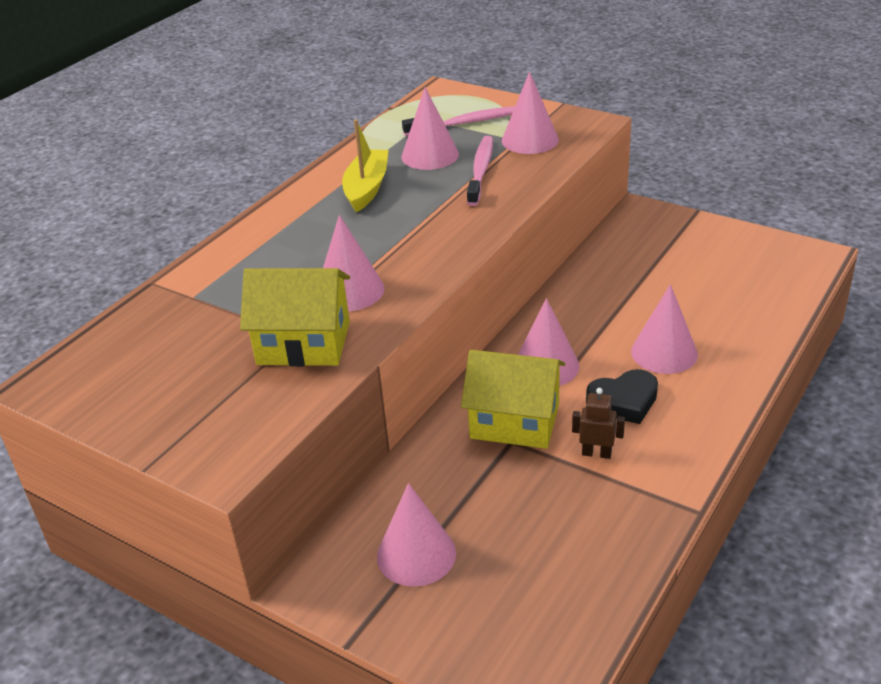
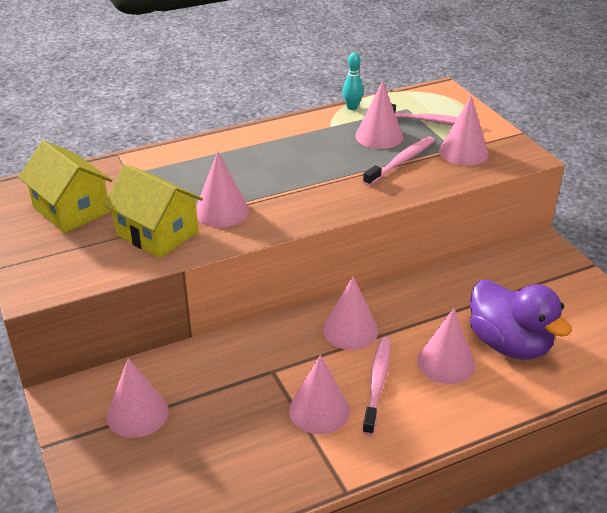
camera: 30 degrees right, 0 degrees up
(367, 188) = (310, 143): yellow boat -> none
(369, 138) = (352, 107): none -> turquoise bowling pin
(515, 421) = (289, 358): yellow house -> yellow house (71, 210)
(596, 453) = (319, 410): brown robot -> pink cone
(623, 401) = (377, 383): black heart -> pink toothbrush
(700, 310) = (509, 344): none -> purple duck

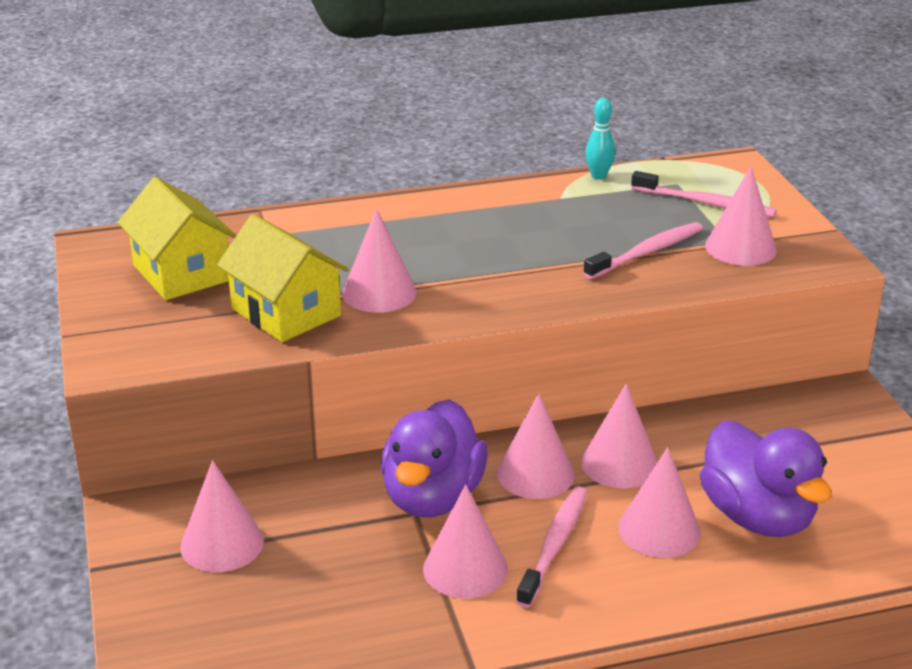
camera: 10 degrees right, 5 degrees down
(282, 357) = (432, 497): none -> purple duck
(379, 136) = (625, 216): pink cone -> pink cone (619, 463)

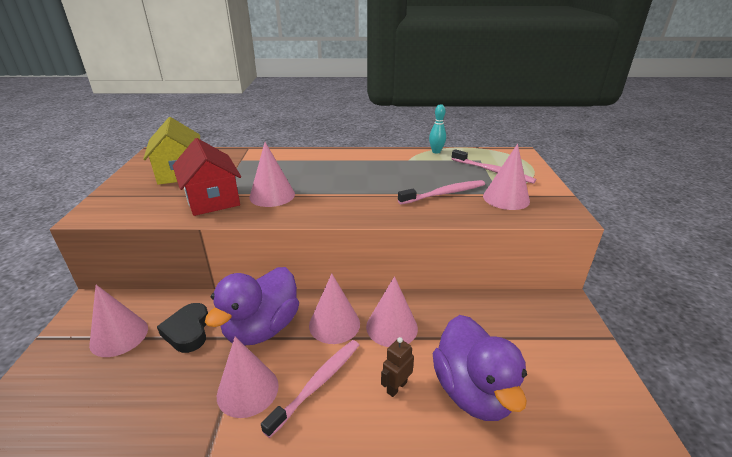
camera: 15 degrees right, 0 degrees up
(286, 312) = (212, 199): yellow house -> red house
(323, 520) = (188, 331): none -> black heart
(659, 530) = (396, 387): pink cone -> brown robot

